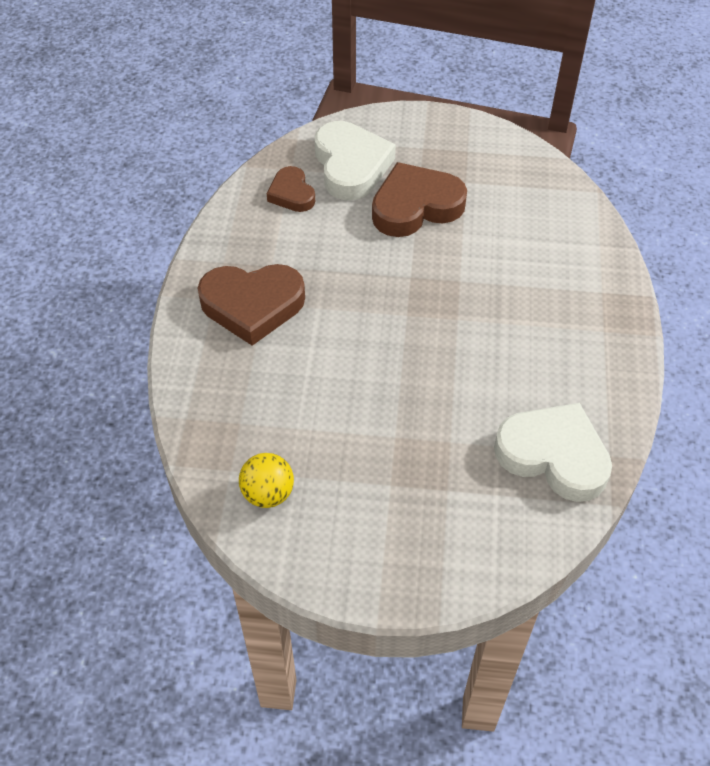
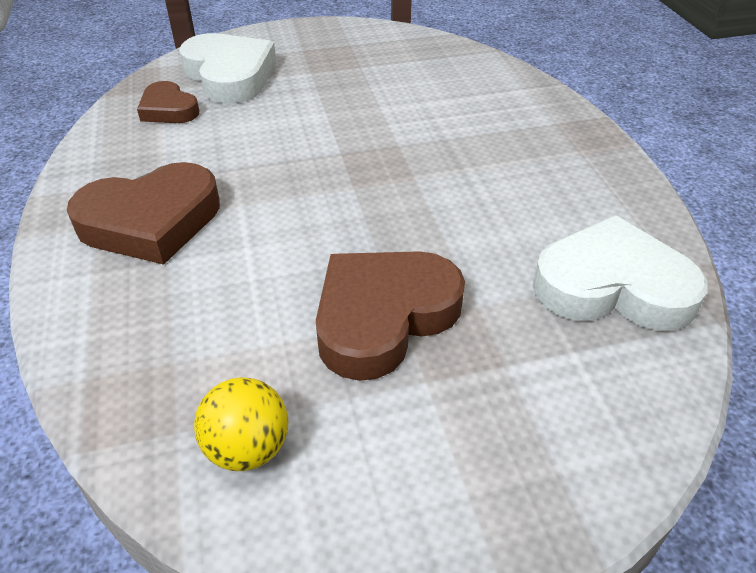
camera: 20 degrees left, 10 degrees down
(415, 206) = (317, 94): brown heart -> brown heart (383, 317)

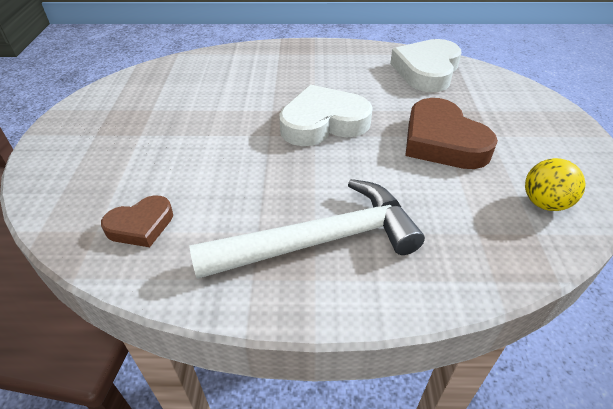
camera: 75 degrees left, 0 degrees up
(151, 221) = (320, 241): brown heart -> white hammer
(229, 75) = (106, 181): white heart -> white heart (323, 123)

